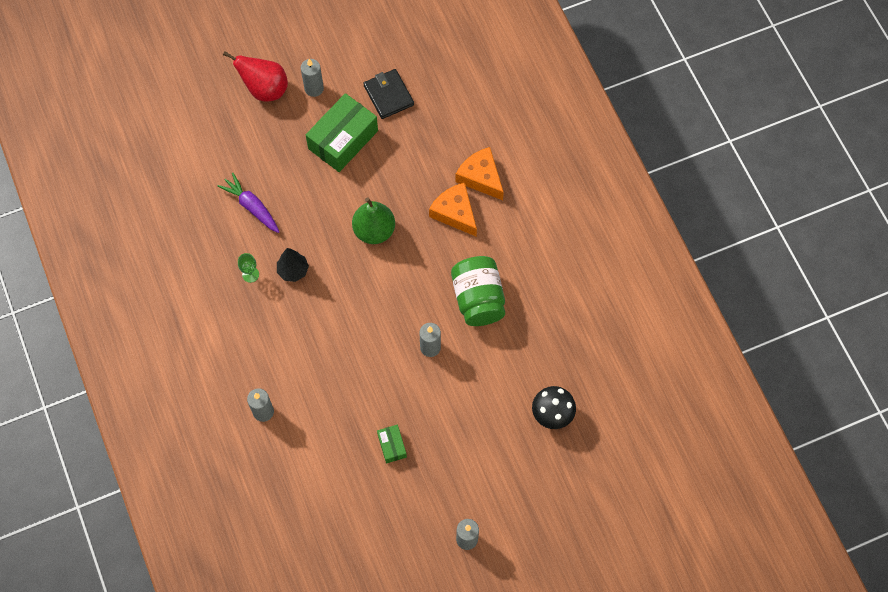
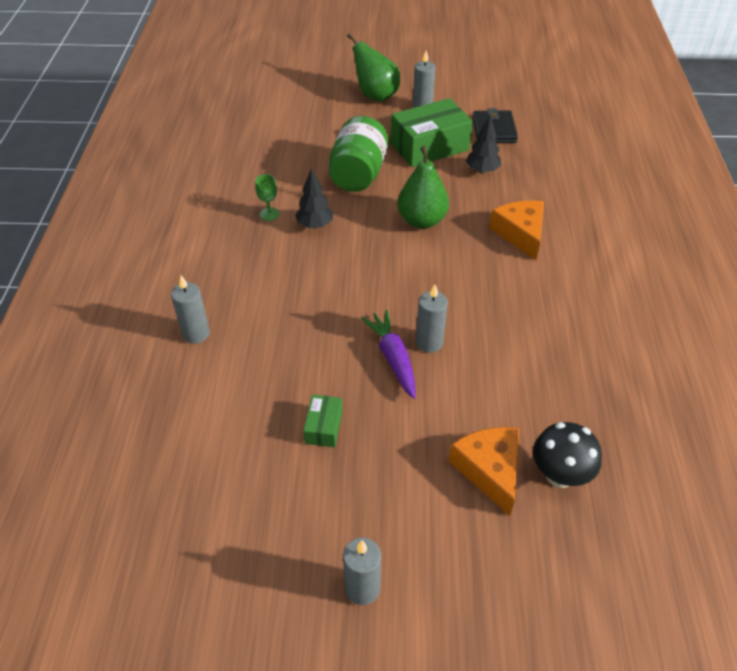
camera: 25 degrees right, 20 degrees down
(252, 207) = (307, 166): purple carrot -> purple carrot (393, 358)
(265, 89) = (375, 95): red pear -> green pear
(398, 152) = (482, 171): none -> black tree
(478, 299) = (512, 316): green jar -> green jar (358, 174)
(481, 177) = (564, 214): orange cheese -> orange cheese (489, 470)

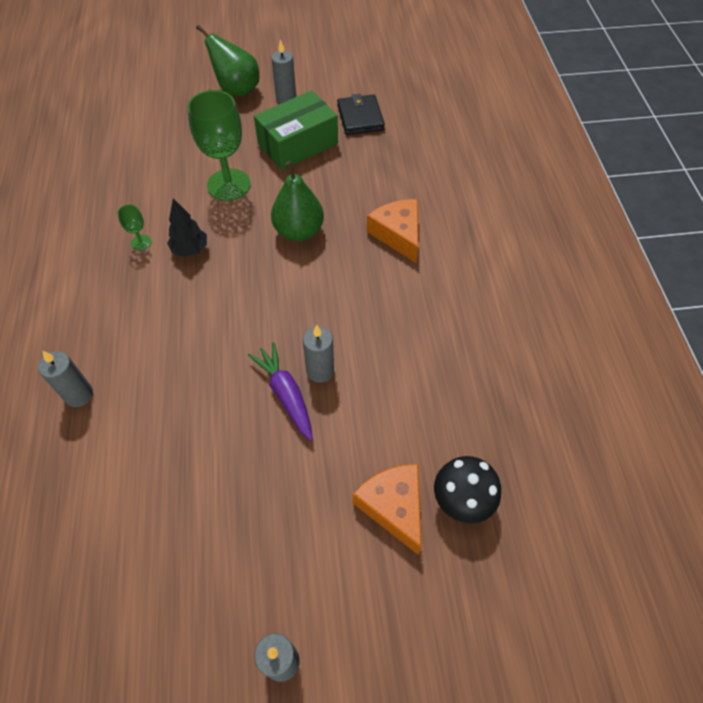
camera: 10 degrees left, 10 degrees up
(324, 427) = (224, 484): green box -> none
(358, 174) = (229, 185): green jar -> green goblet
(482, 171) = (353, 166): black tree -> none

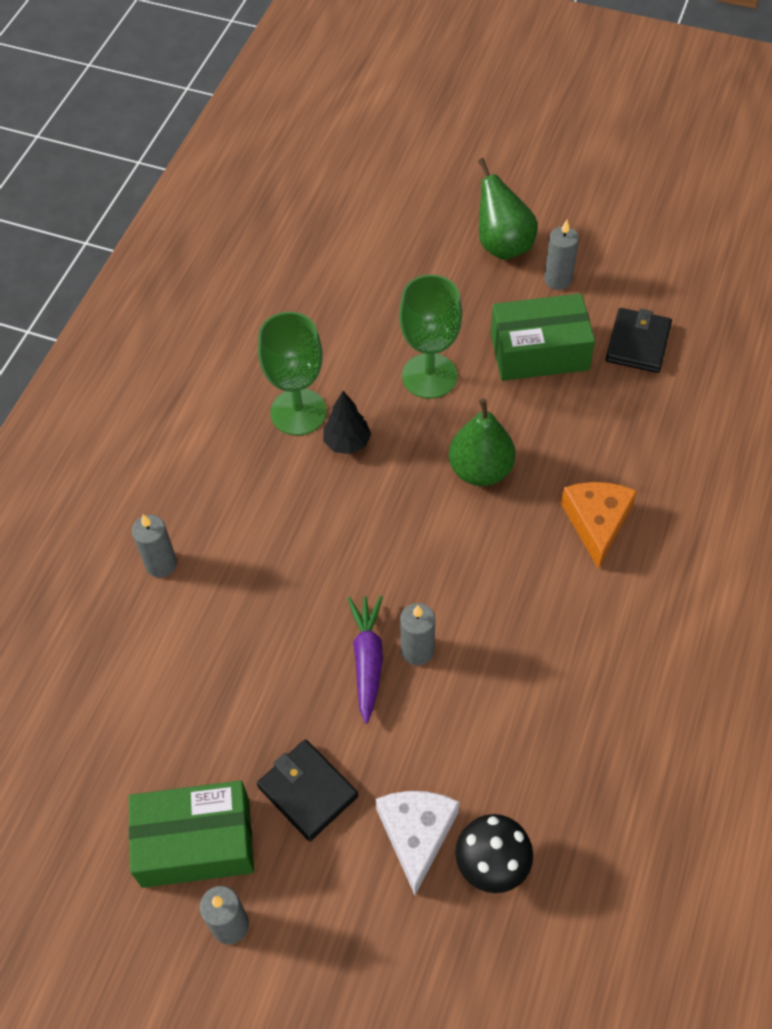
camera: 30 degrees right, 0 degrees up
(141, 242) = (298, 412): green goblet -> green goblet, size x2.28
(217, 606) = (196, 842): none -> green box
(290, 516) = (307, 791): none -> black wallet
(393, 506) = (416, 834): orange cheese -> white cheese

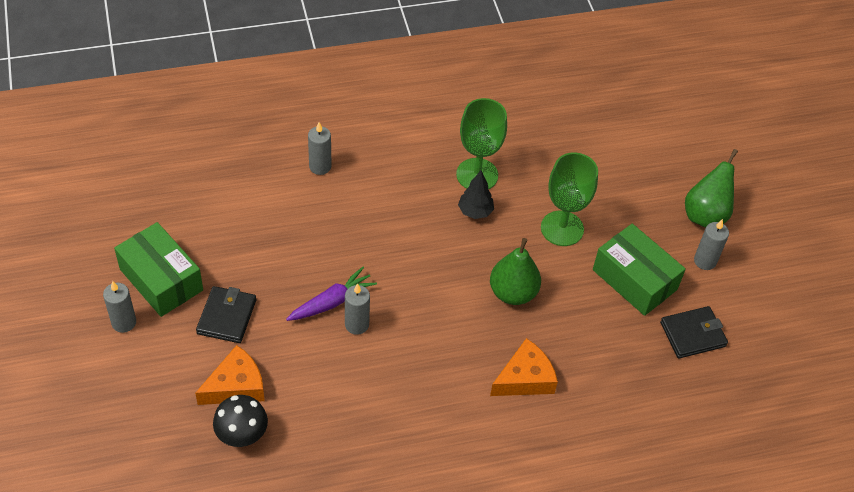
camera: 50 degrees right, 5 degrees down
(416, 834) = (236, 386): white cheese -> orange cheese

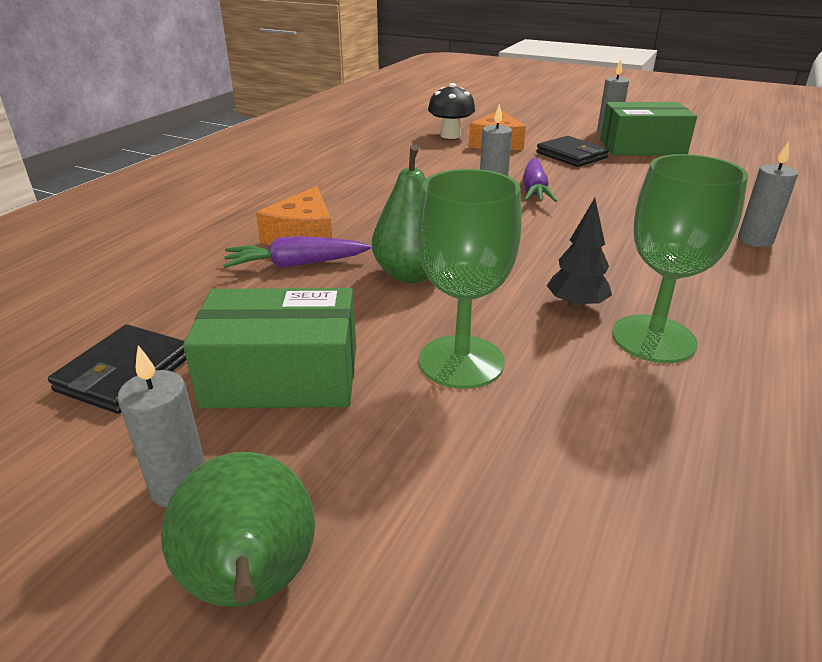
camera: 135 degrees right, 20 degrees down
(557, 352) = (296, 264): none -> purple carrot

